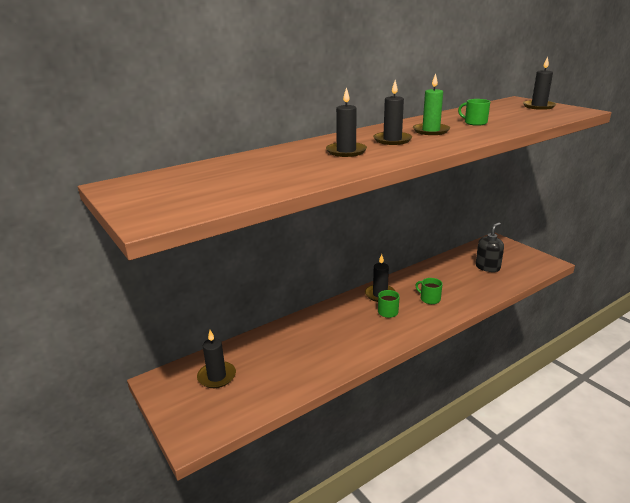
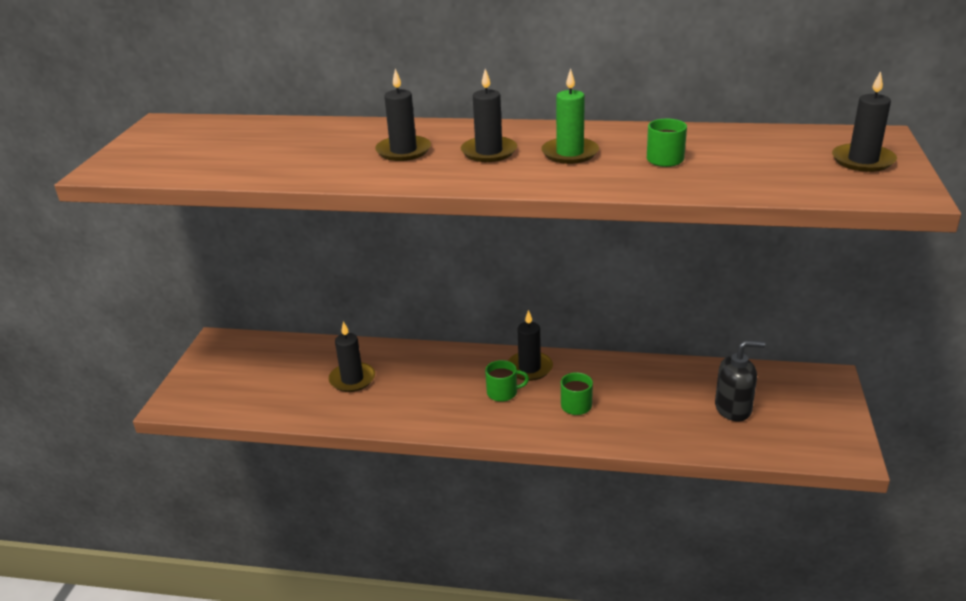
camera: 45 degrees right, 5 degrees up
(217, 376) = (259, 364): black candle -> black candle (352, 379)

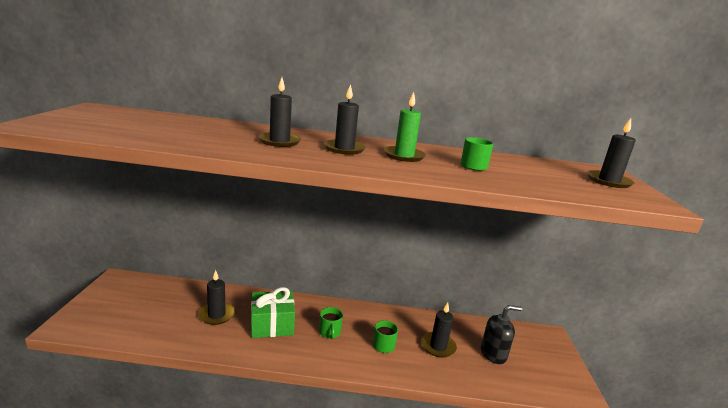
camera: 10 degrees left, 10 degrees down
(425, 387) = (272, 324): none -> green gift
(503, 393) = (329, 332): green mug -> green mug turned 90 degrees clockwise
(529, 368) = (348, 315): black candle -> black candle (438, 346)

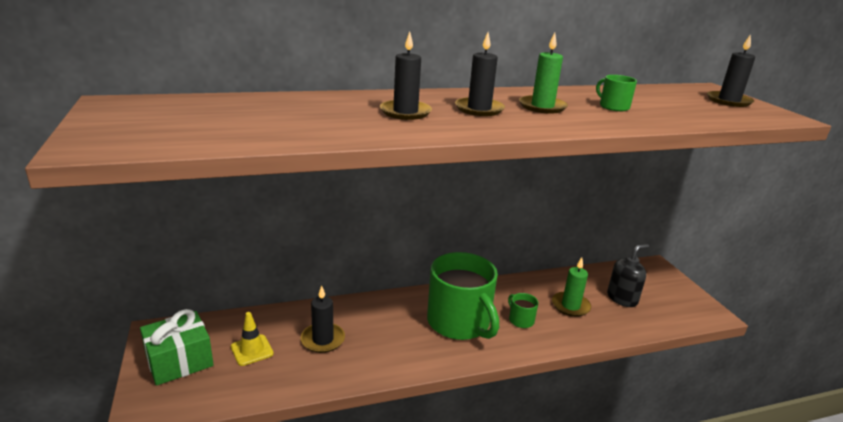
camera: 20 degrees left, 5 degrees up
(163, 308) = (252, 350): none -> yellow traffic cone
(272, 324) = (393, 332): green gift -> green gift (179, 361)
(329, 332) = (459, 322): green mug -> green mug, size x2.44
(438, 346) = (570, 306): black candle -> green candle

